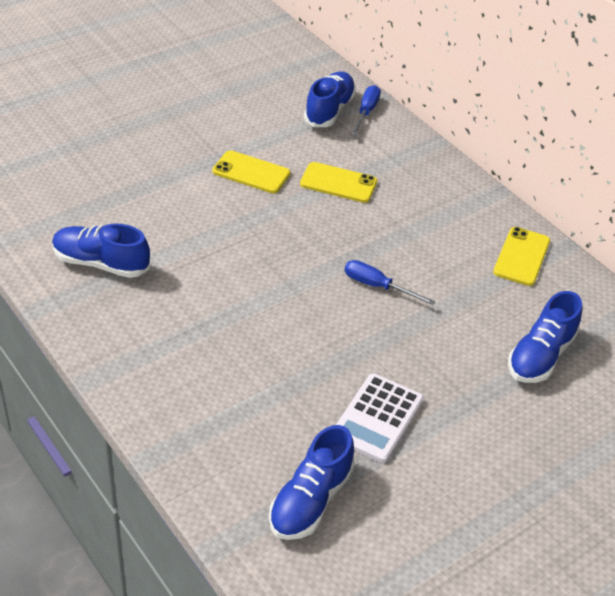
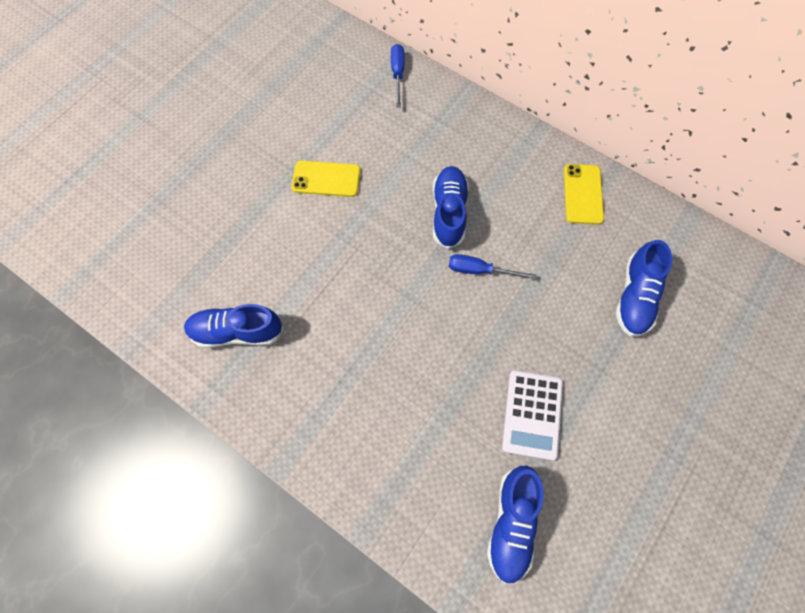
camera: 15 degrees left, 25 degrees up
(329, 110) = (366, 83): blue shoe -> blue shoe (449, 212)
(338, 183) = (404, 165): yellow phone -> none

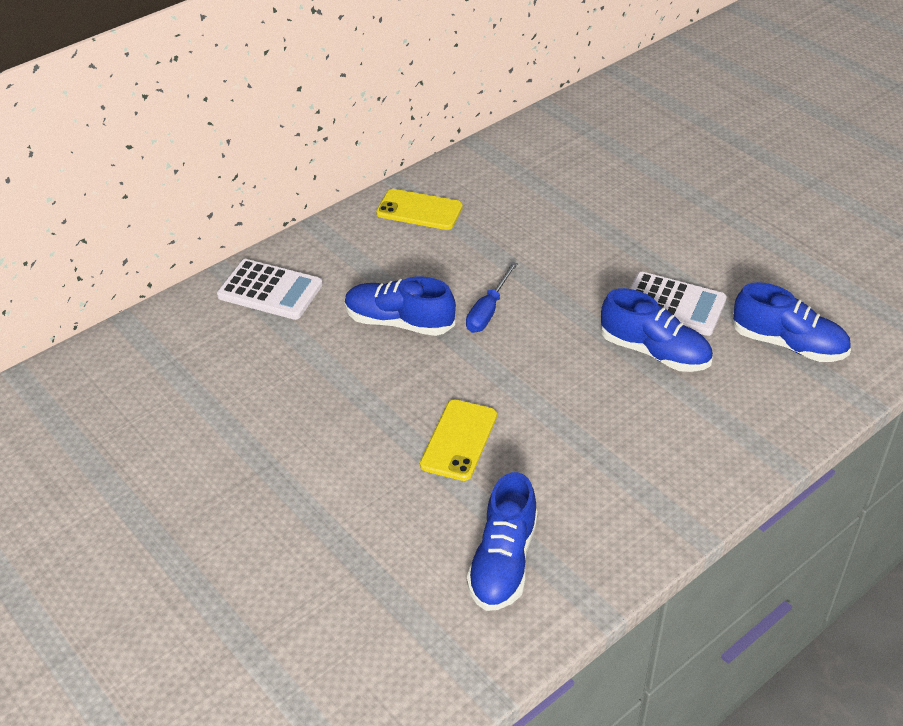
camera: 75 degrees left, 25 degrees down
(326, 179) = (297, 432): yellow phone -> yellow phone (459, 440)
(398, 74) = (159, 331): blue screwdriver -> none
(457, 123) = (270, 290): none -> white calculator
(635, 297) = (558, 202): blue shoe -> blue shoe (654, 352)

